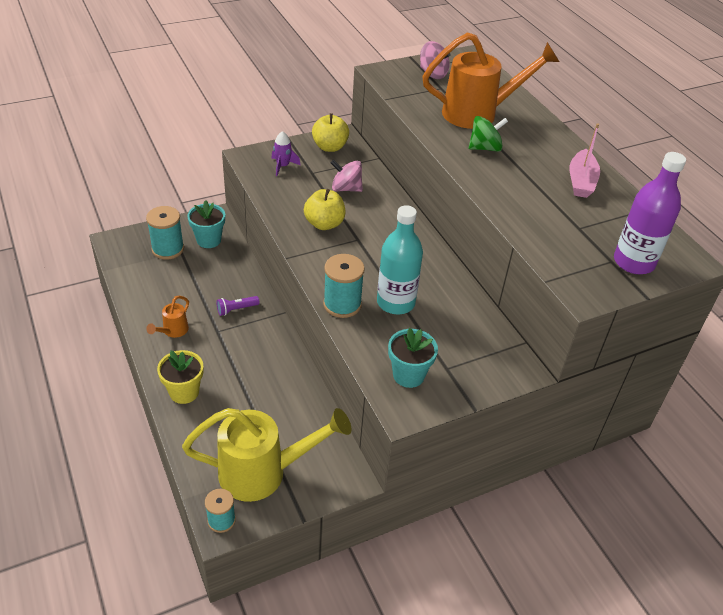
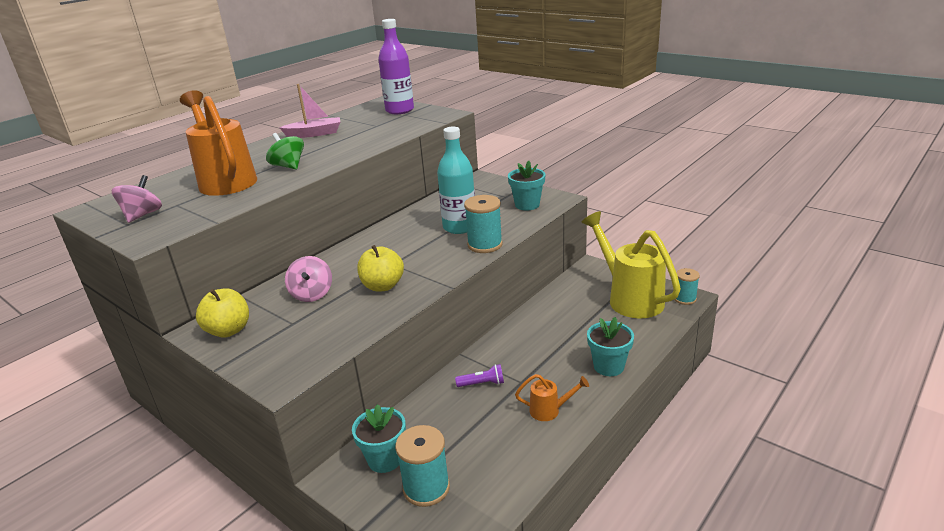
camera: 110 degrees left, 15 degrees down
(184, 392) = (608, 366): yellow flower pot -> turquoise flower pot
(236, 309) = (482, 383): purple flashlight -> purple flashlight turned 45 degrees counterclockwise
(283, 166) = (289, 347): purple rocket -> none

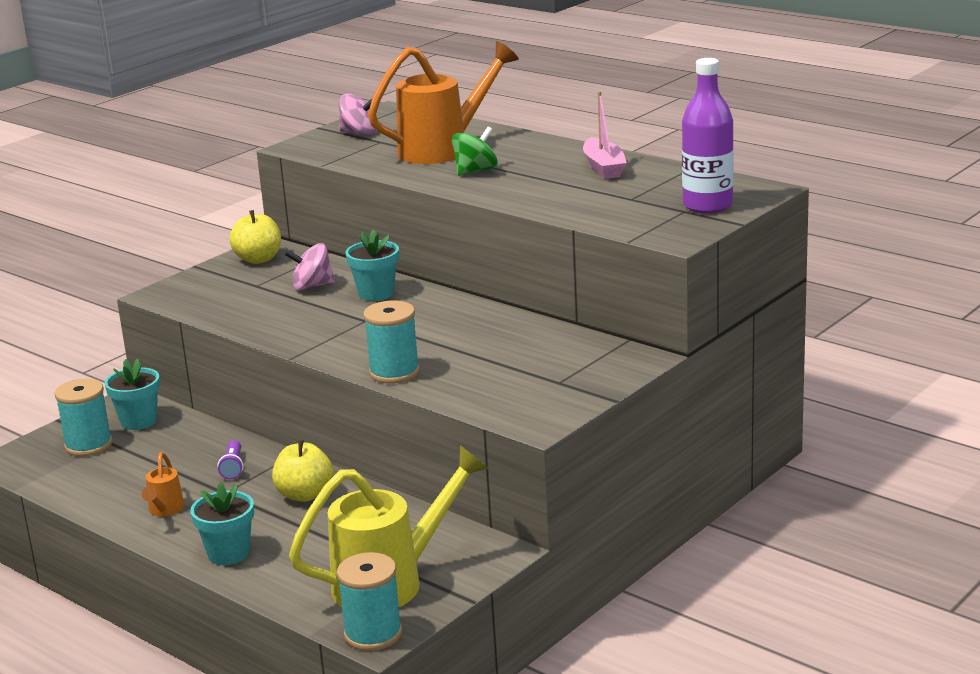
camera: 90 degrees right, 5 degrees down
(383, 286) = (312, 320): yellow apple -> yellow apple (305, 495)
(459, 227) = (456, 353): turquoise bottle -> none
(527, 205) = (520, 399): turquoise flower pot -> turquoise flower pot (376, 293)
(685, 299) = (373, 634): turquoise spool -> turquoise spool, size x1.54

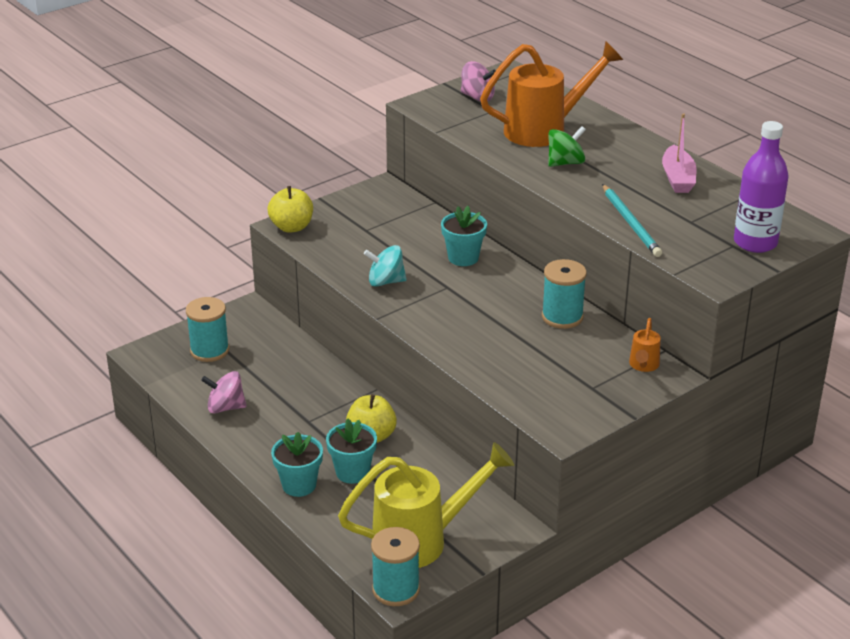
camera: 10 degrees right, 10 degrees up
(138, 421) = (253, 333): turquoise flower pot -> turquoise flower pot (352, 472)
(164, 510) = (257, 431): orange watering can -> orange watering can (643, 366)
(233, 467) = (320, 396): purple flashlight -> none
(258, 259) = (374, 200): yellow apple -> yellow apple (291, 227)
(292, 325) = (385, 281): none -> turquoise spinning top
(312, 286) = (412, 239): pink spinning top -> pink spinning top (225, 407)
(394, 372) = (458, 351): turquoise spool -> turquoise spool (562, 317)
(565, 208) = (630, 223): none -> turquoise pencil

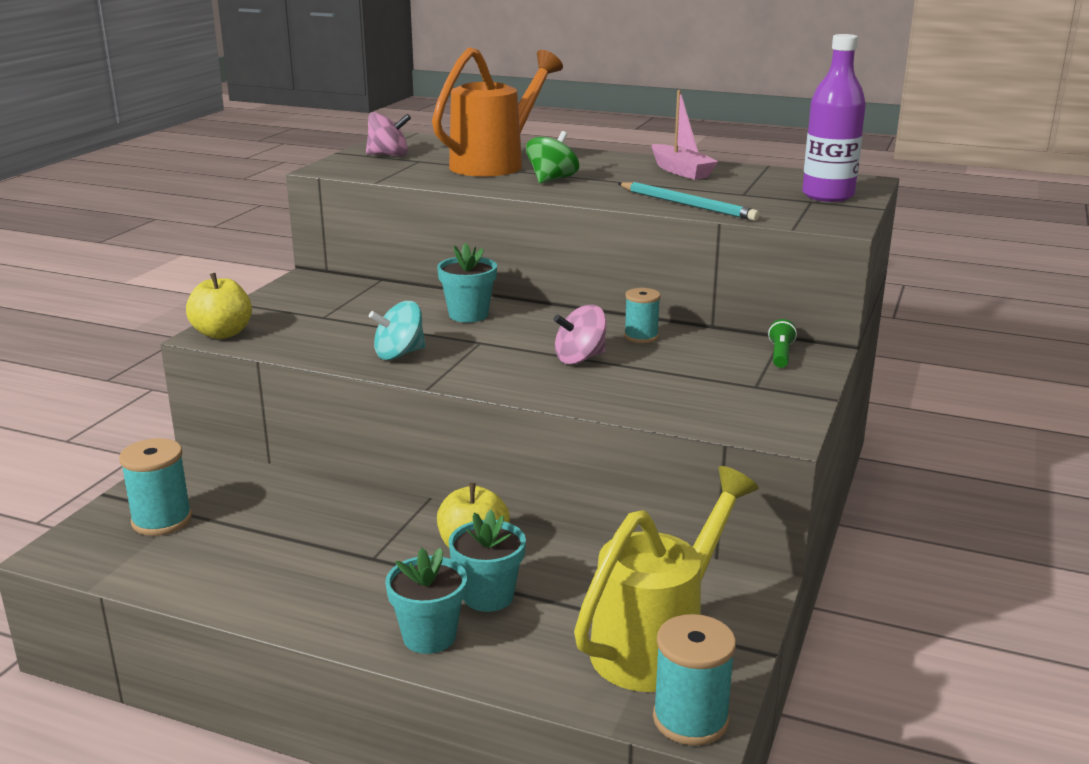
camera: 30 degrees left, 10 degrees down
(225, 407) = (239, 578): pink spinning top -> pink spinning top (580, 358)
(562, 317) = (641, 337): turquoise spool -> turquoise spool, size x0.65
(643, 366) = (780, 354): orange watering can -> green flashlight

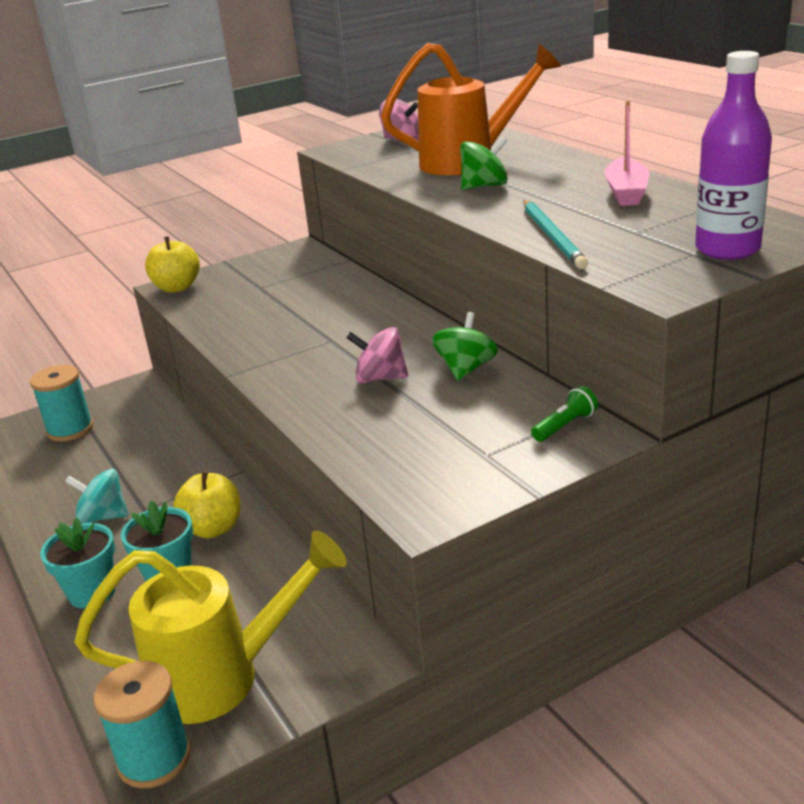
camera: 40 degrees right, 5 degrees up
(399, 354) = (257, 336): turquoise spinning top -> turquoise spinning top (103, 517)
(468, 315) = (361, 310): turquoise flower pot -> none
(641, 337) = (466, 369): turquoise spool -> green spinning top

